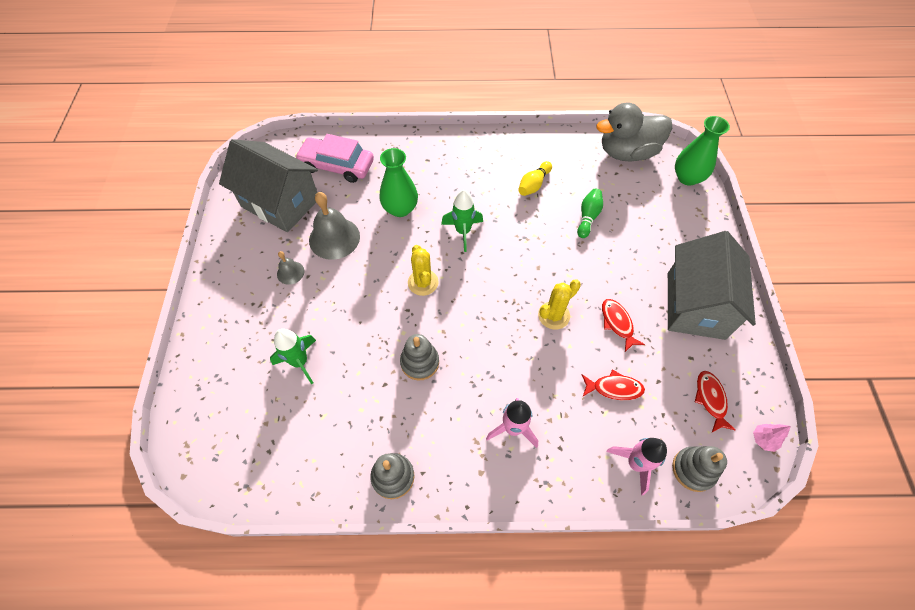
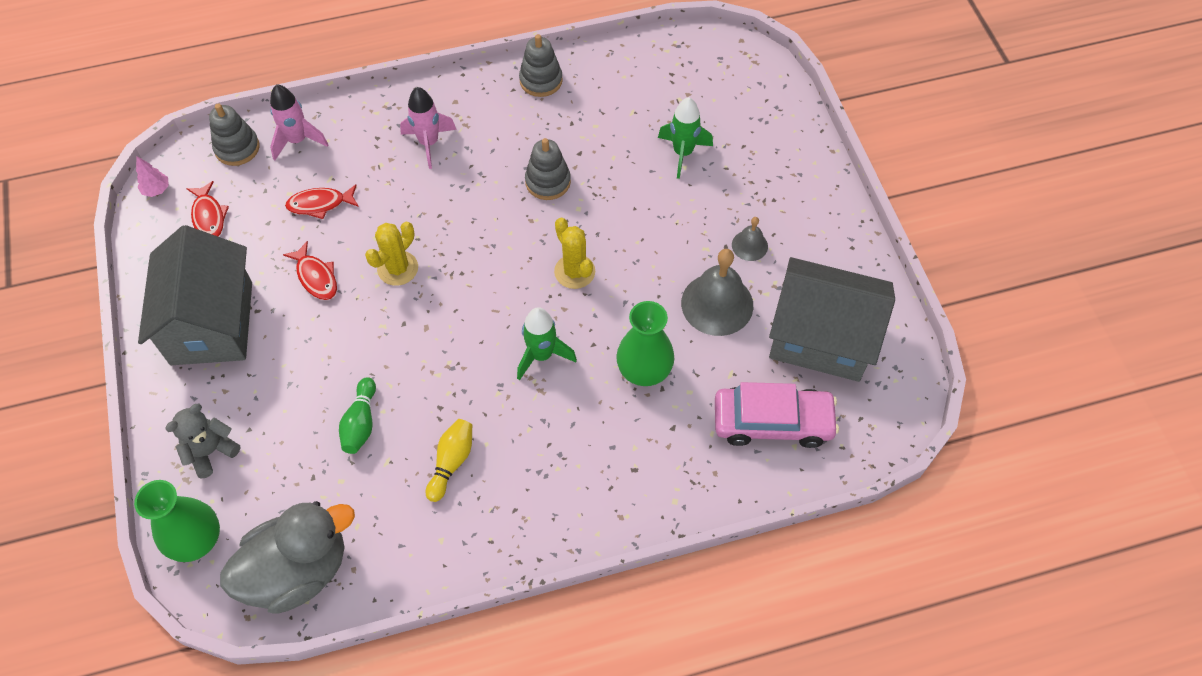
camera: 165 degrees right, 0 degrees up
(685, 221) = (210, 451): none -> grey teddy bear

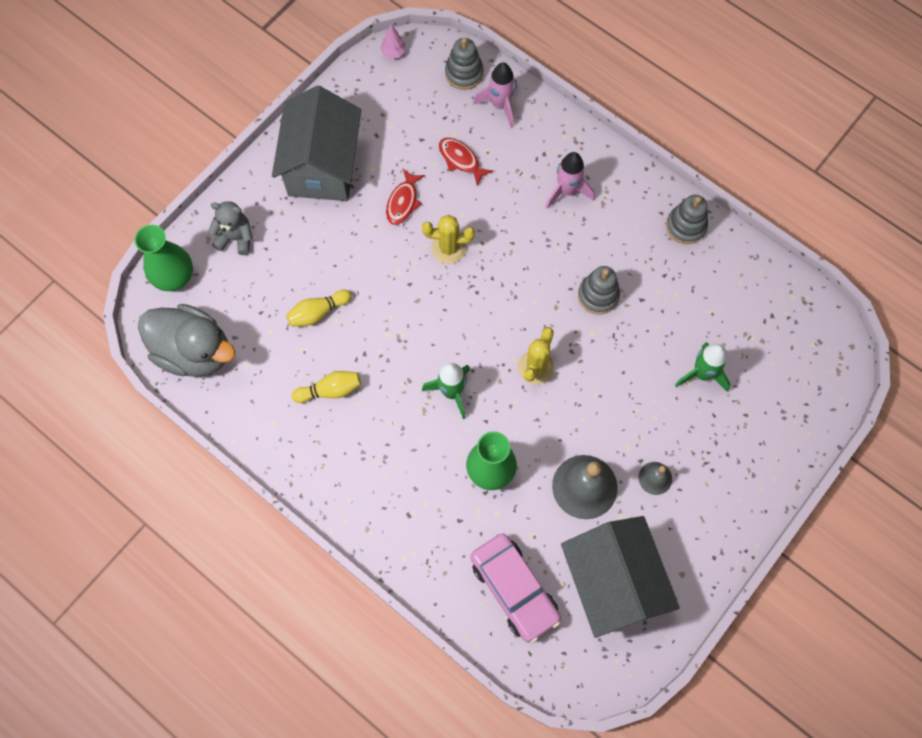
camera: 55 degrees right, 10 degrees up
(209, 217) = (398, 100): red fish -> none
(211, 323) = (322, 166): grey house -> grey house turned 45 degrees counterclockwise
(361, 423) = (318, 312): green bowling pin -> yellow bowling pin

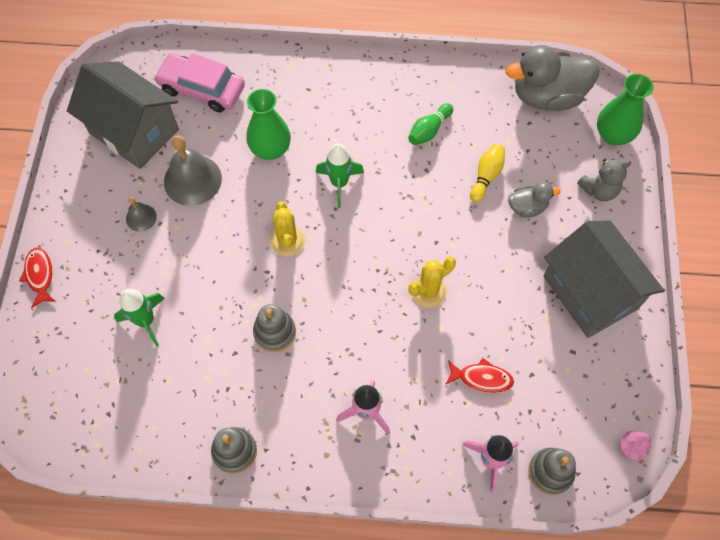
camera: 145 degrees right, 5 degrees down
(308, 263) = (527, 207): none -> grey duck
(330, 390) = (429, 130): yellow bowling pin -> green bowling pin
(403, 202) = (498, 306): red fish -> red fish (40, 275)

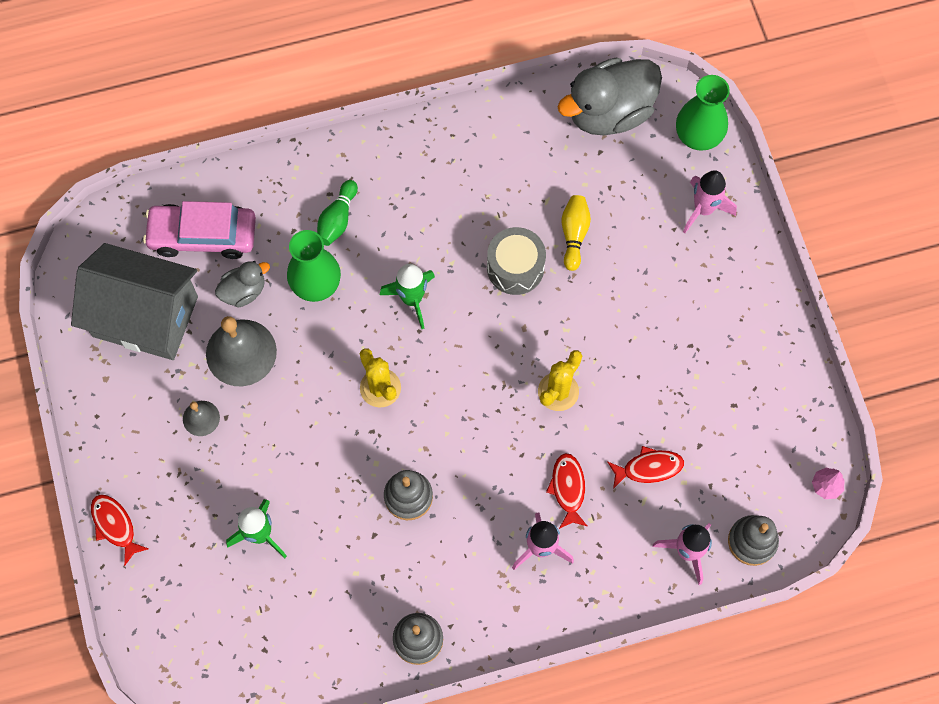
camera: 20 degrees left, 5 degrees up
(407, 371) = (568, 488): none -> red fish
(429, 130) = (489, 200): green bowling pin -> green bowling pin (337, 219)
(430, 186) = (515, 268): none -> grey drum
(527, 207) = (631, 256): grey duck -> grey duck (244, 291)
(590, 292) = (731, 332): grey house -> none
(599, 190) = (703, 209): grey teddy bear -> pink rocket

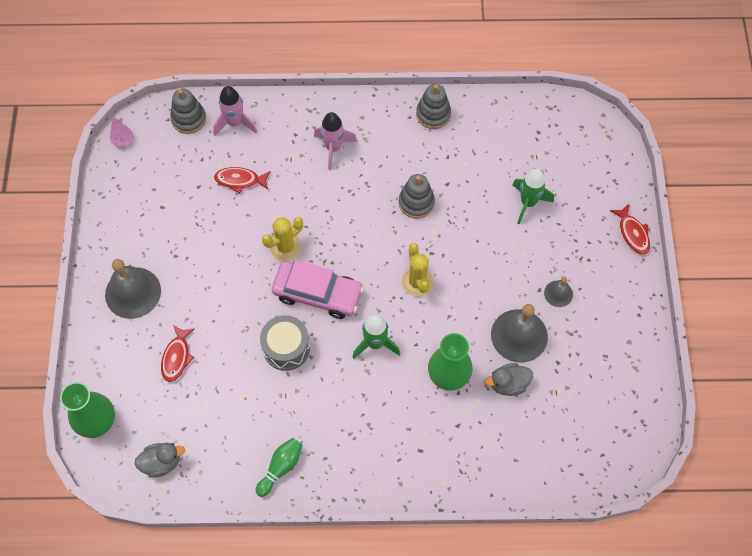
camera: 165 degrees left, 5 degrees down
(145, 316) = (591, 383): grey house -> none
(203, 235) = (534, 440): pink car -> pink car (318, 293)
(337, 219) = (418, 425): green bowling pin -> green bowling pin (281, 467)
(568, 488) = (301, 181): red fish -> red fish (177, 357)
(574, 234) = (230, 363): yellow bowling pin -> none
(609, 112) = (162, 462): grey duck -> grey duck, size x0.50
(703, 209) = (120, 357): pink rocket -> none
(722, 287) = (133, 292): none -> grey bell

